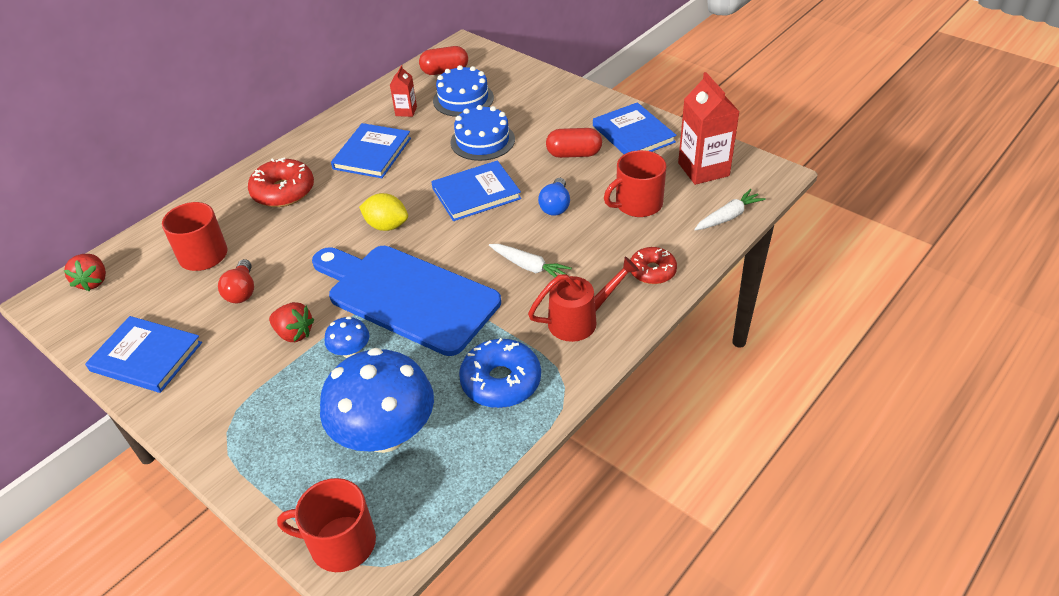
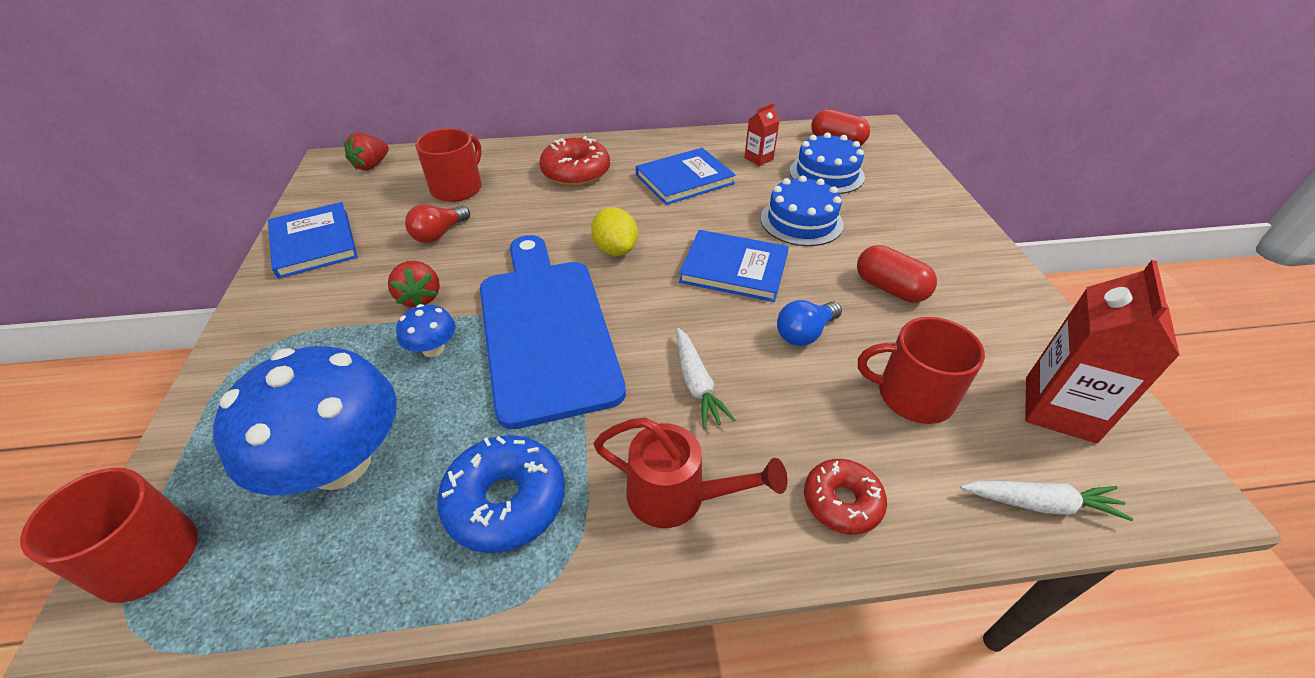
camera: 40 degrees right, 0 degrees up
(633, 134) = (993, 307): blue book -> none

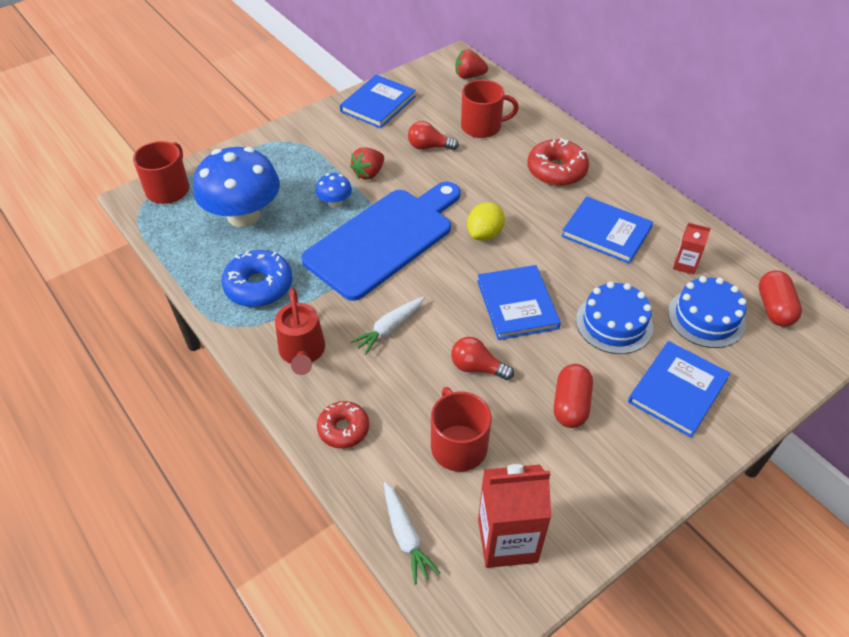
camera: 60 degrees right, 5 degrees up
(804, 333) = (477, 367): blue light bulb -> red light bulb
(901, 221) = (677, 390): none -> blue book

